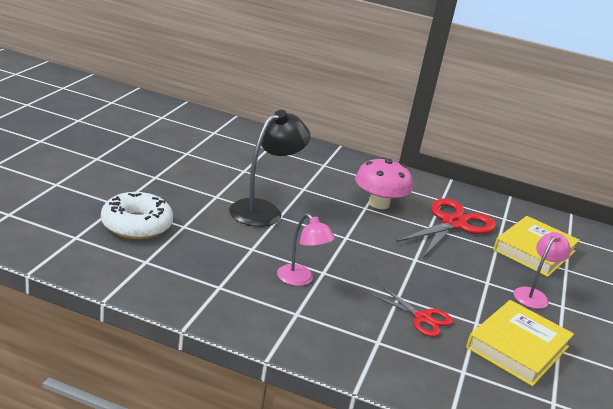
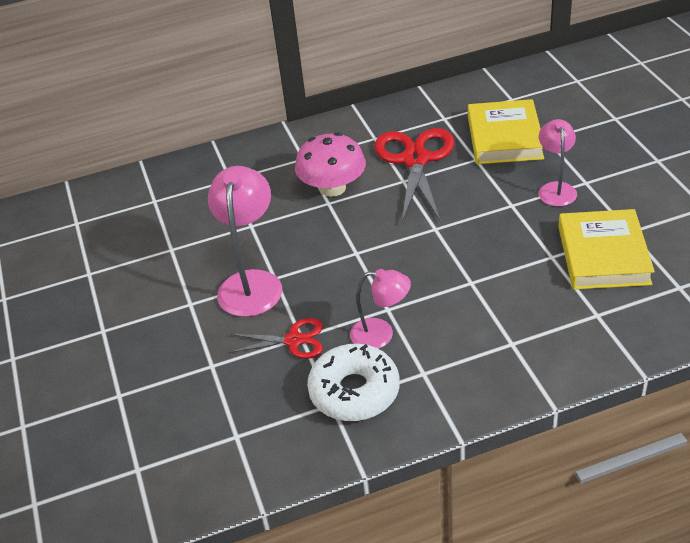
camera: 30 degrees left, 15 degrees up
(136, 225) = (170, 404): white donut -> white donut (354, 391)
(263, 210) = (251, 283): black lamp -> pink lamp
(422, 318) = (512, 288): red scissors -> red scissors (294, 340)

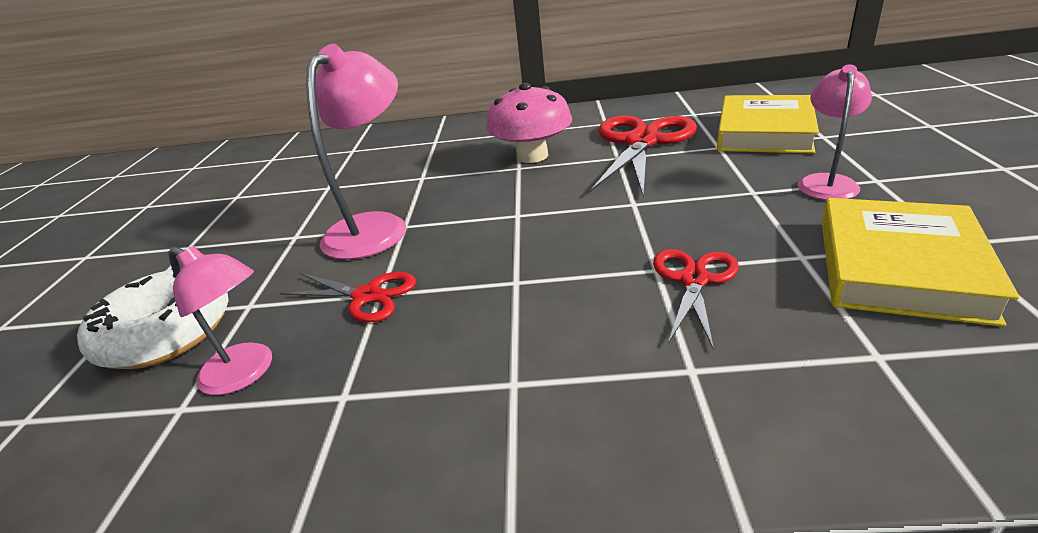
camera: 20 degrees right, 10 degrees down
(354, 391) = (389, 385): white donut -> white donut (166, 333)
(381, 334) = (485, 312): pink lamp -> pink lamp (246, 373)
(496, 286) = (694, 280): none -> red scissors

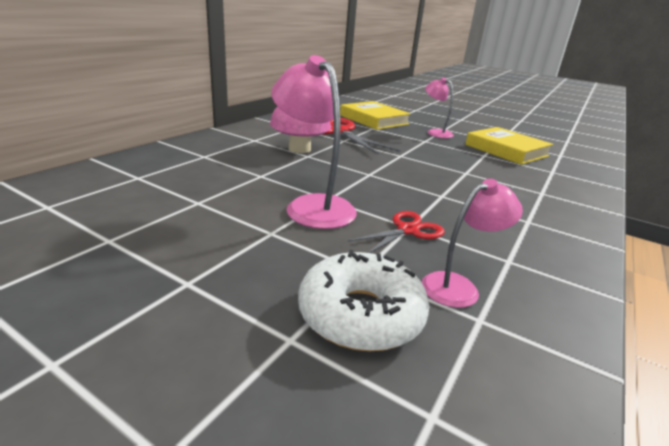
camera: 65 degrees left, 5 degrees down
(694, 280) = (482, 171): red scissors -> none

